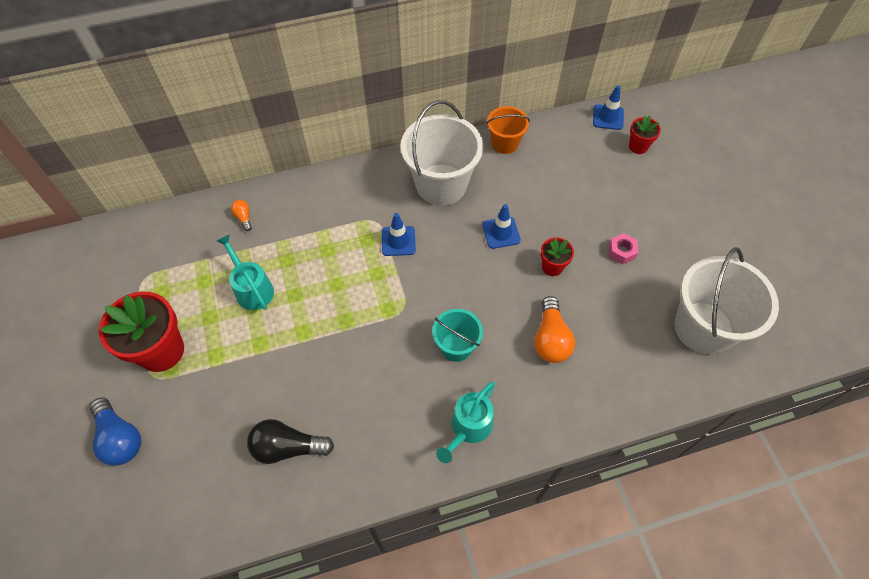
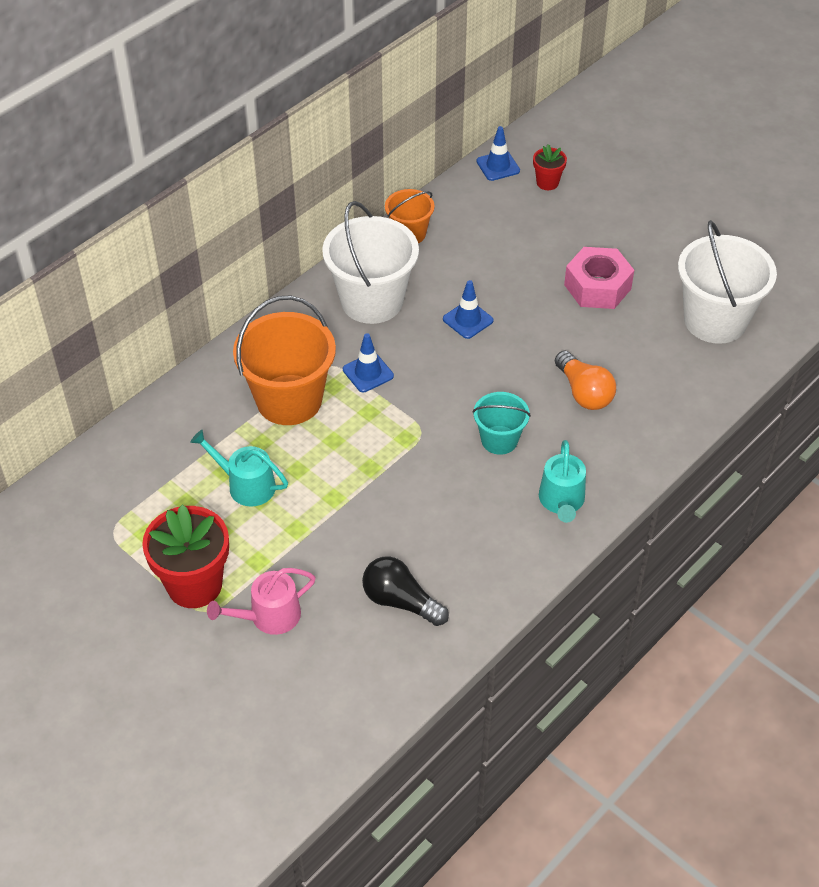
camera: 30 degrees left, 10 degrees down
(120, 438) = (218, 679): blue light bulb -> none
(190, 406) = (269, 616): none -> pink watering can
(244, 218) = (178, 424): orange light bulb -> none
(288, 447) = (400, 601): black light bulb -> black light bulb turned 60 degrees clockwise
(329, 236) = (289, 400): none -> orange bucket
(552, 267) = (541, 329): red flower pot -> none
(621, 251) = (597, 287): pink nut -> pink nut, size x2.00

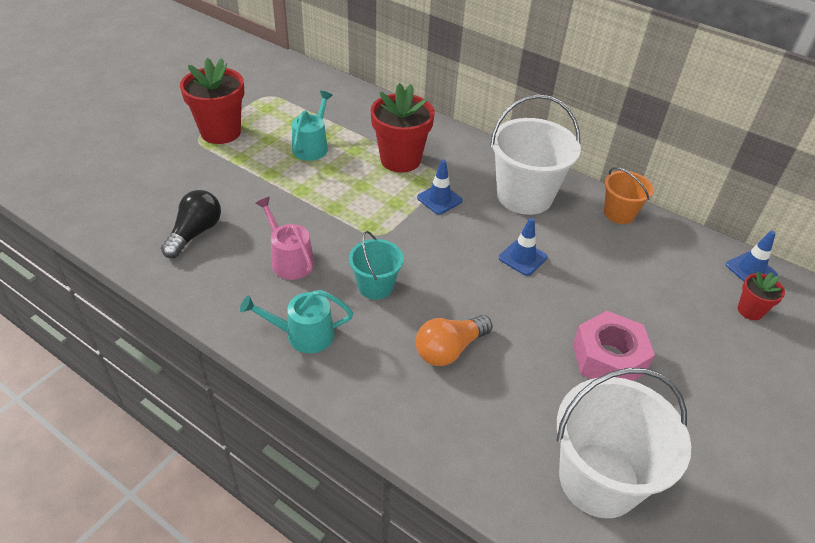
camera: 80 degrees right, 5 degrees down
(269, 616) = (189, 167): pink watering can -> pink watering can (289, 260)
(289, 400) = (400, 160): orange bucket -> red flower pot

